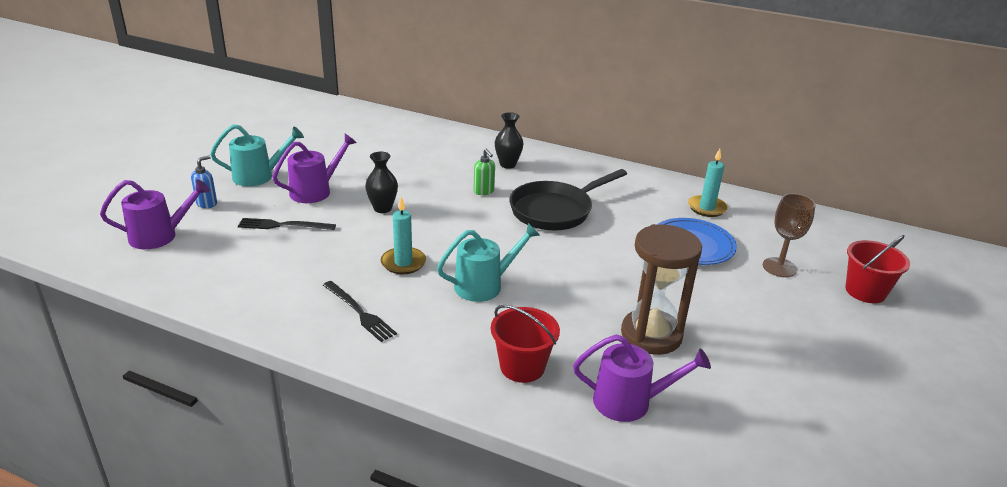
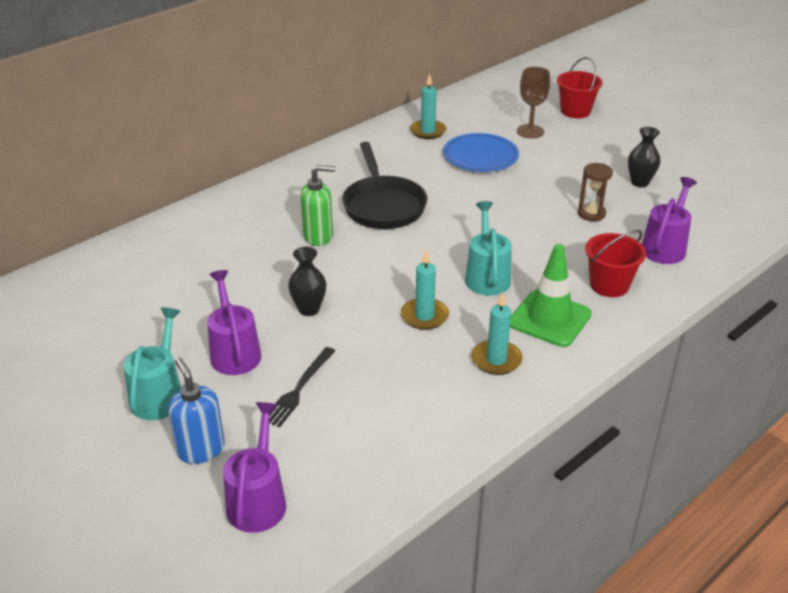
camera: 65 degrees left, 5 degrees up
(207, 203) = (201, 449): blue soap dispenser -> blue soap dispenser, size x1.52
(359, 312) = (496, 360): black fork -> turquoise candle
(439, 334) = (549, 319): none -> green traffic cone
(484, 191) = (318, 236): green soap dispenser -> green soap dispenser, size x1.52
(507, 164) = (273, 208): black vase -> black vase (640, 182)
(651, 335) = (591, 214): brown hourglass -> brown hourglass, size x0.55

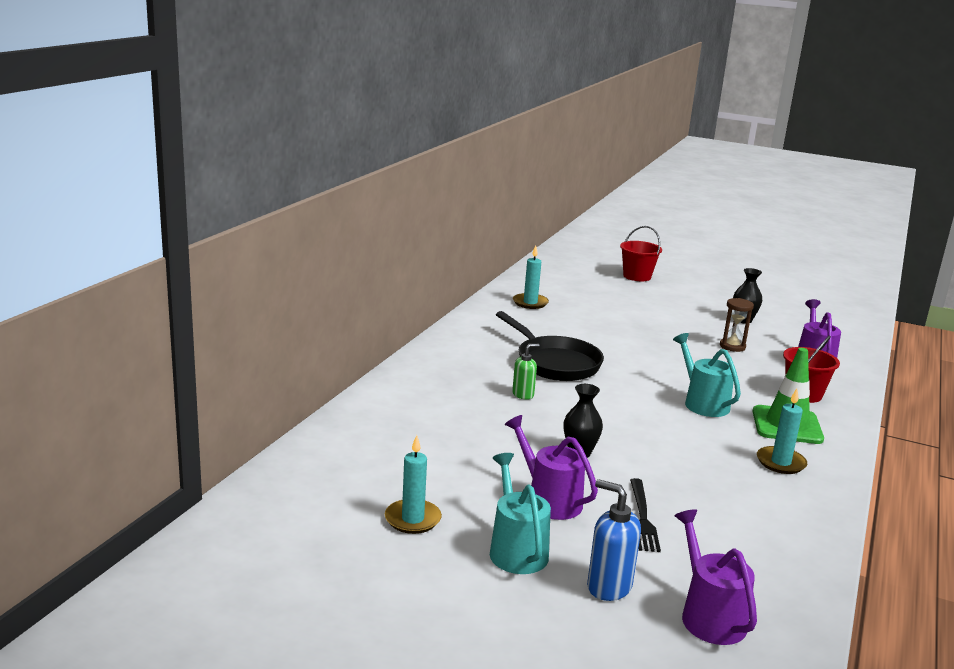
camera: 25 degrees left, 15 degrees down
(318, 236) = (523, 394): green soap dispenser -> green soap dispenser, size x0.66
(424, 316) = (686, 441): turquoise candle -> turquoise candle (412, 519)
(480, 157) = (597, 317): blue plate -> none
(530, 131) = (617, 294): brown goblet -> none

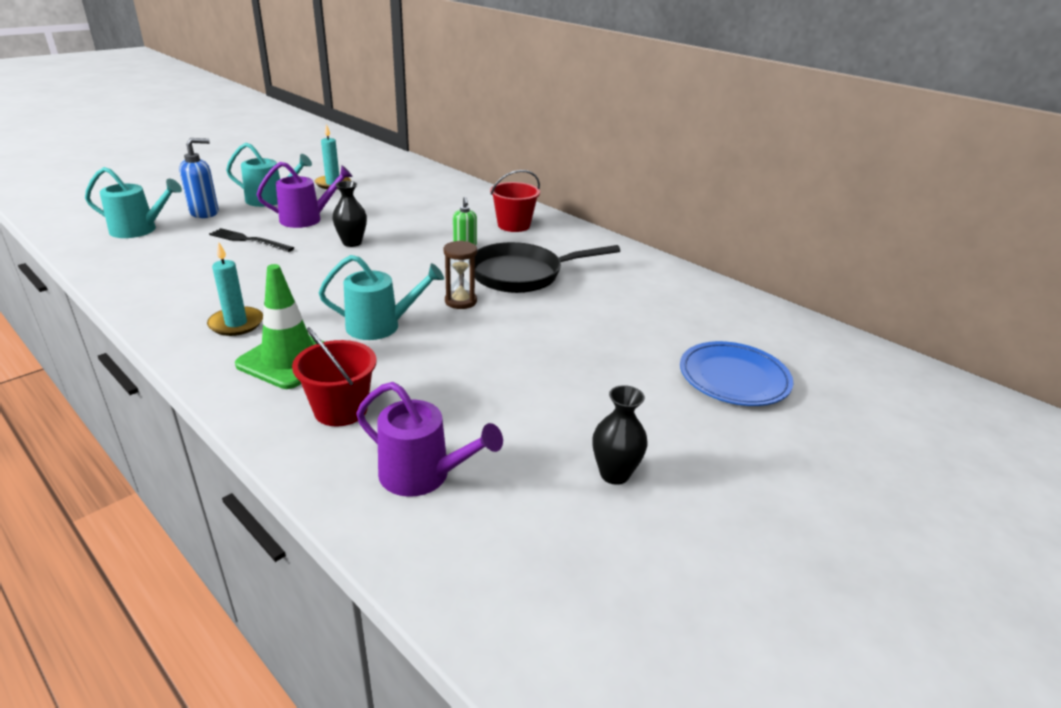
camera: 110 degrees right, 10 degrees up
(530, 303) = (699, 303): turquoise candle -> none
(618, 295) = (733, 378): none -> blue plate
(637, 276) = (835, 429): red bucket -> red bucket (514, 225)
(709, 616) = (139, 230): purple watering can -> turquoise watering can
(732, 346) = (514, 413): brown hourglass -> brown hourglass (460, 301)

